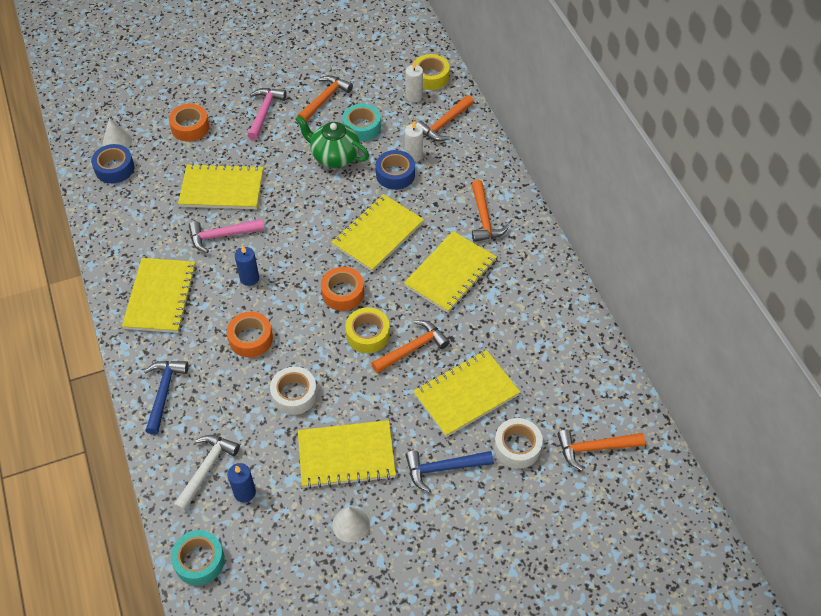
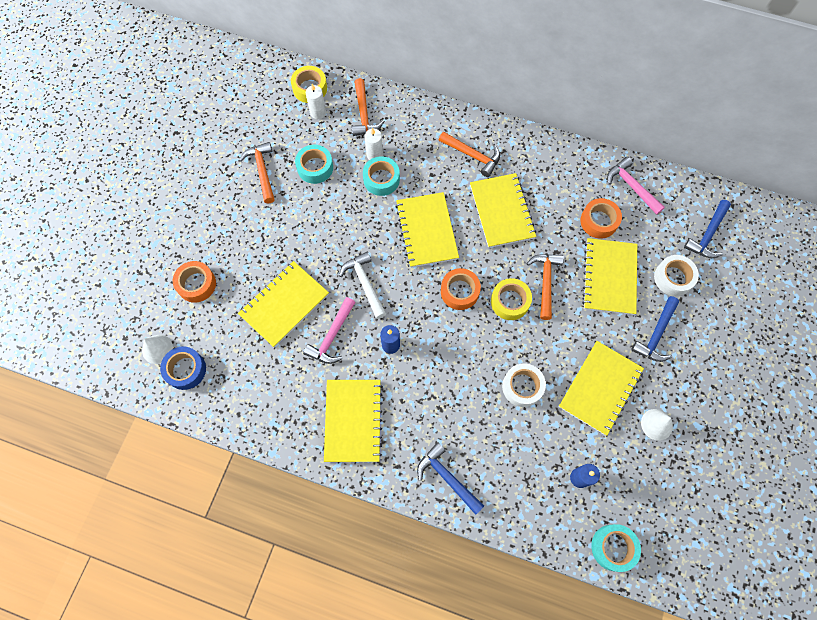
camera: 50 degrees left, 15 degrees up
(160, 297) = (353, 421): yellow notebook -> yellow notebook turned 45 degrees clockwise
(206, 469) = (539, 492): white hammer -> white hammer (365, 284)
(251, 339) = (448, 382): orange tape -> orange tape (599, 221)
(264, 112) = (234, 221): pink hammer -> pink hammer (631, 187)
(334, 156) = (326, 205): green teapot -> none
(395, 174) = (381, 179): blue tape -> turquoise tape
(595, 448) = (708, 235): orange hammer -> blue hammer

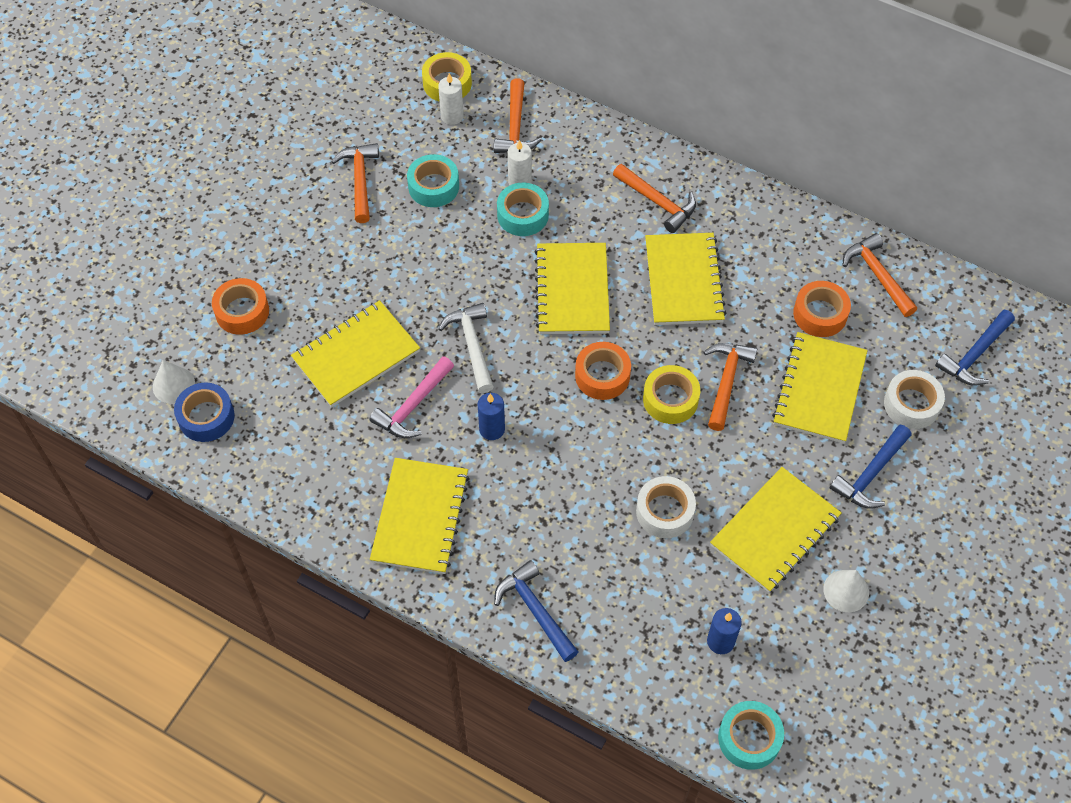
camera: 10 degrees right, 10 degrees down
(631, 187) = (877, 275): pink hammer -> orange hammer

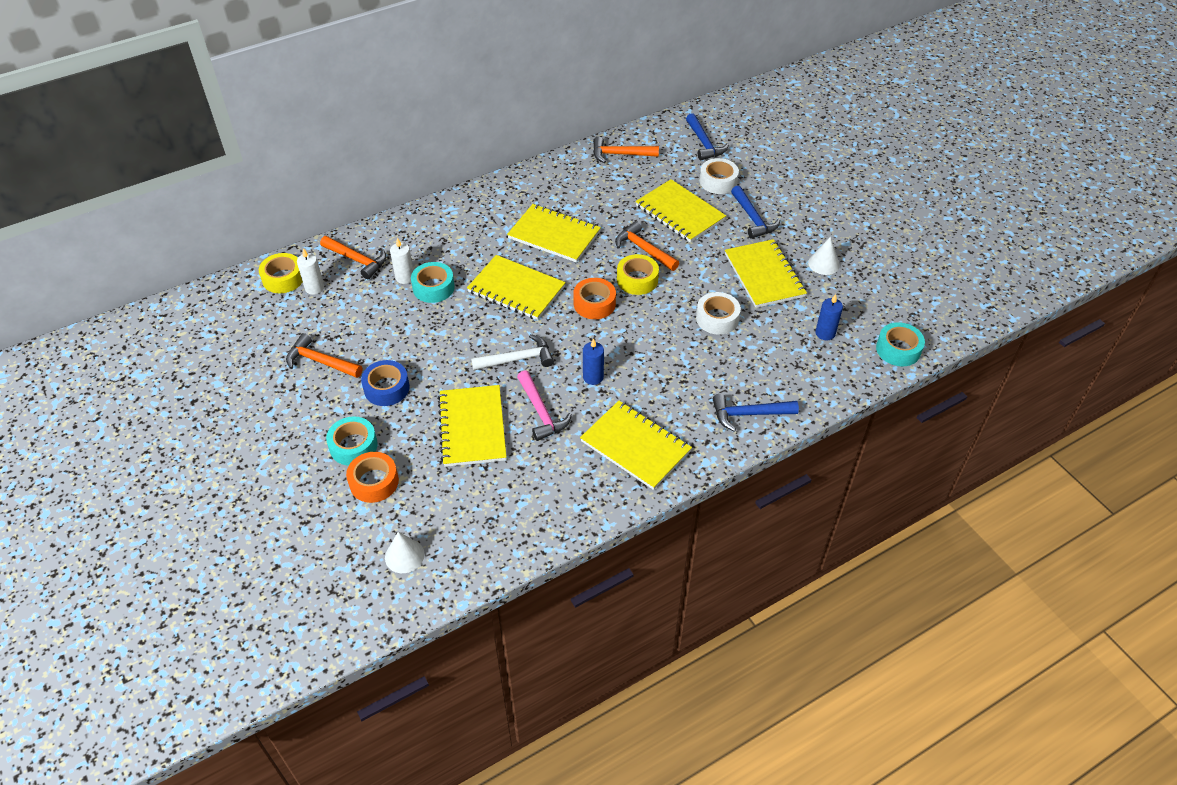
camera: 60 degrees left, 10 degrees down
(206, 417) = (452, 545): blue tape -> blue tape (386, 388)
(433, 186) = (365, 323): turquoise tape -> turquoise tape (353, 446)
(472, 346) = (517, 359): white hammer -> white hammer turned 150 degrees clockwise
(657, 202) = (483, 220): orange hammer -> none
(820, 314) = (627, 189): orange tape -> none

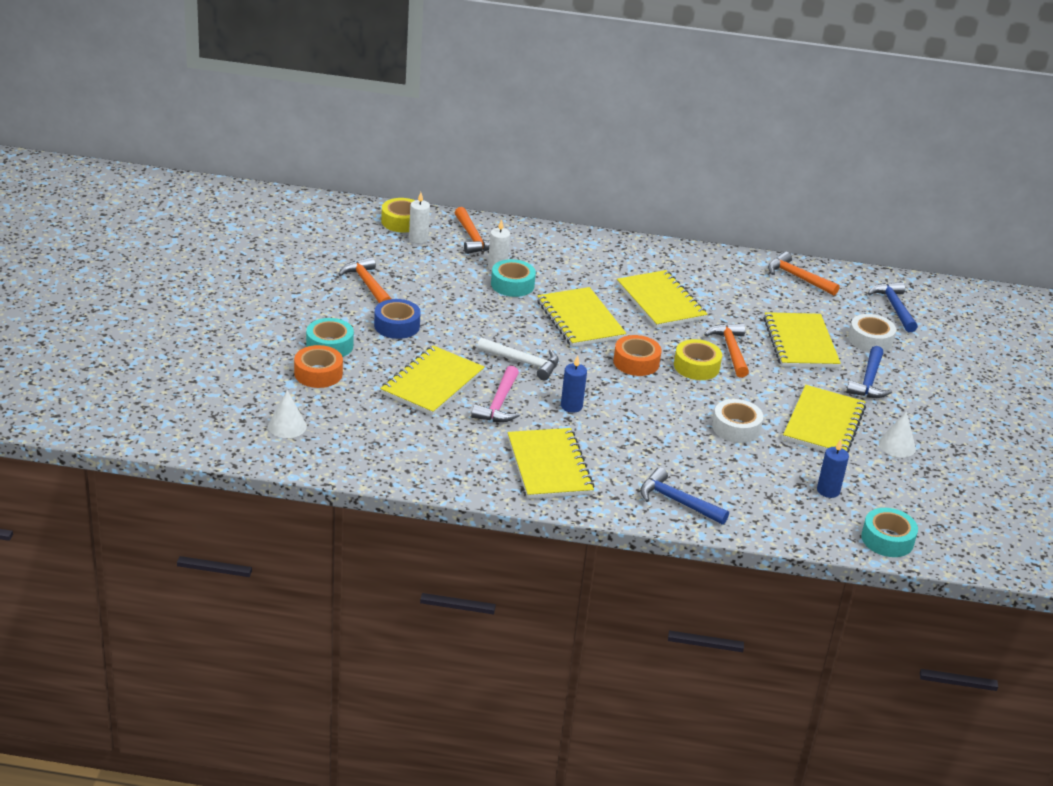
camera: 35 degrees right, 15 degrees down
(704, 143) = (894, 307): blue hammer -> blue hammer turned 150 degrees clockwise

